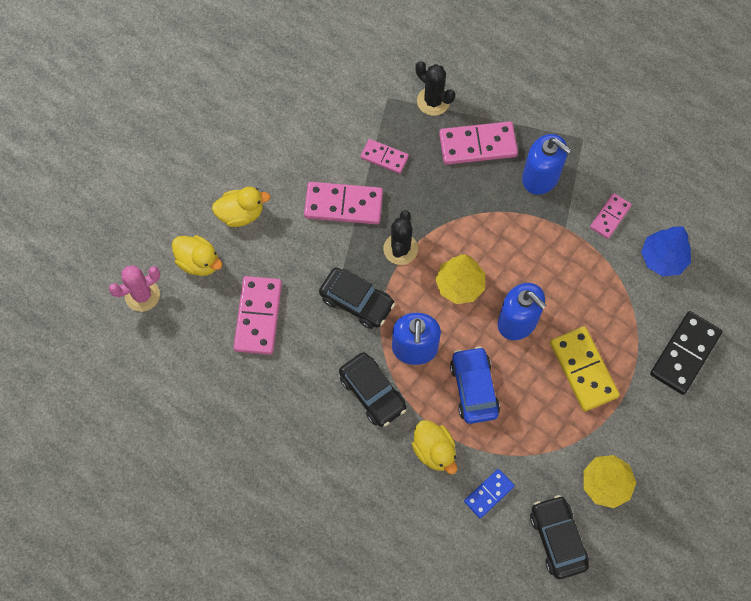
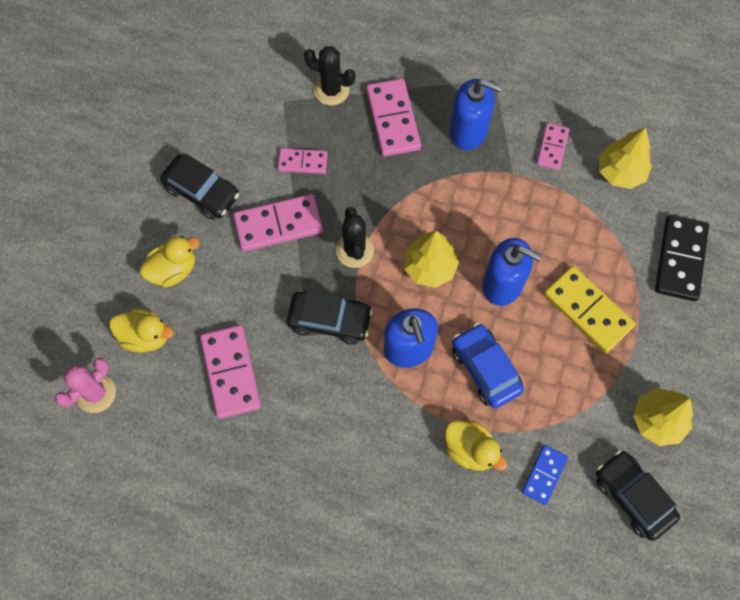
camera: 20 degrees left, 0 degrees up
(372, 393) = (382, 411): black car -> black car (202, 192)
(477, 145) = (393, 119): pink domino -> pink domino turned 75 degrees counterclockwise
(663, 259) = (620, 172): blue tree -> yellow tree

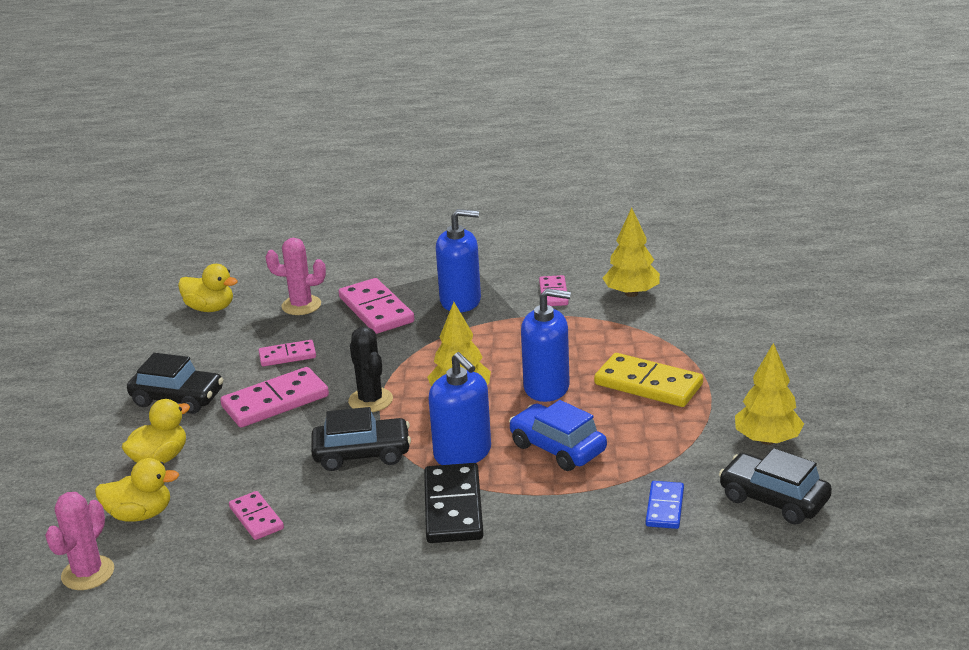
camera: 15 degrees left, 40 degrees down
(230, 372) = (256, 518): pink domino -> pink domino, size x0.59
(331, 90) = (301, 305): black cactus -> pink cactus
(470, 449) = (570, 509): yellow duck -> yellow duck (210, 308)
(680, 259) = (725, 332): black domino -> black domino (453, 507)

